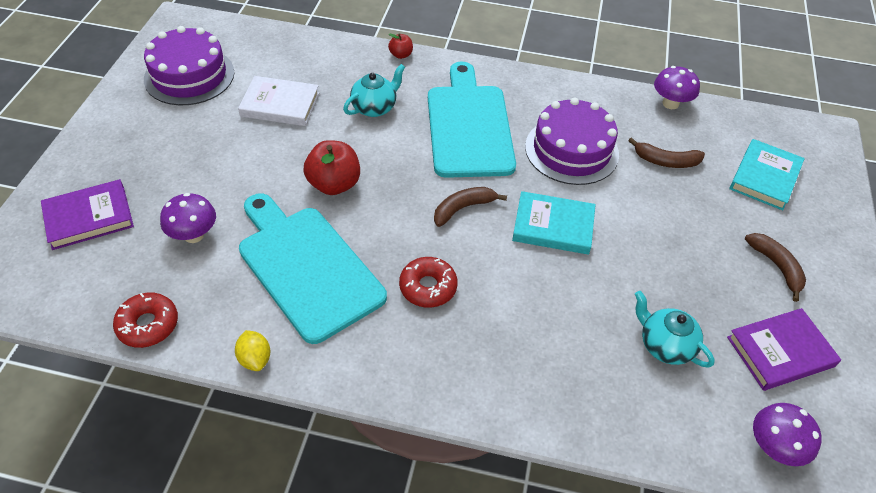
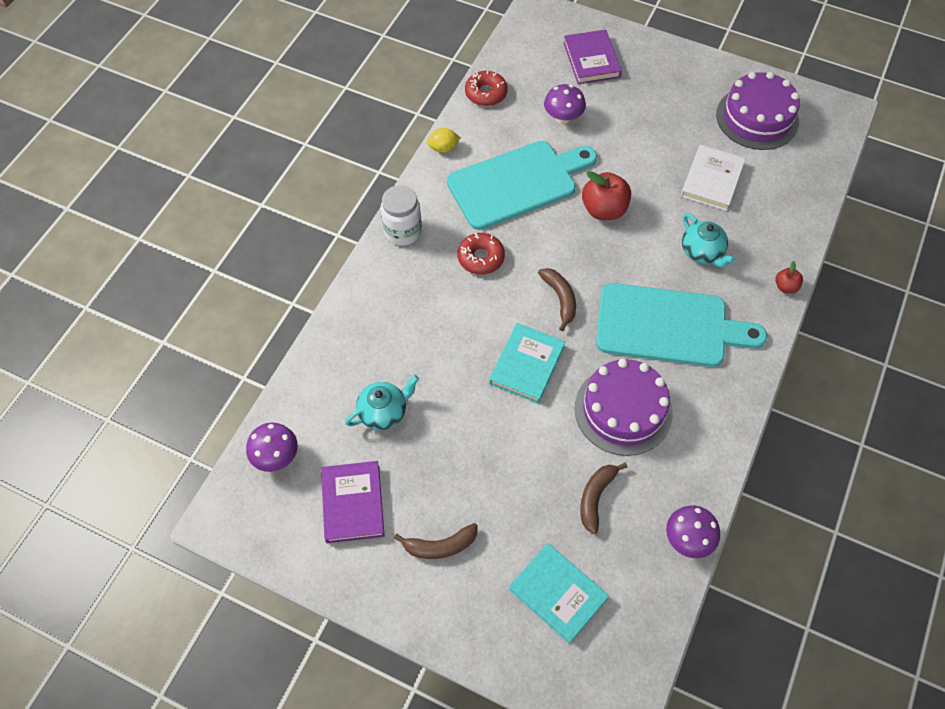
camera: 105 degrees right, 10 degrees up
(407, 379) = (403, 231): none -> white jar

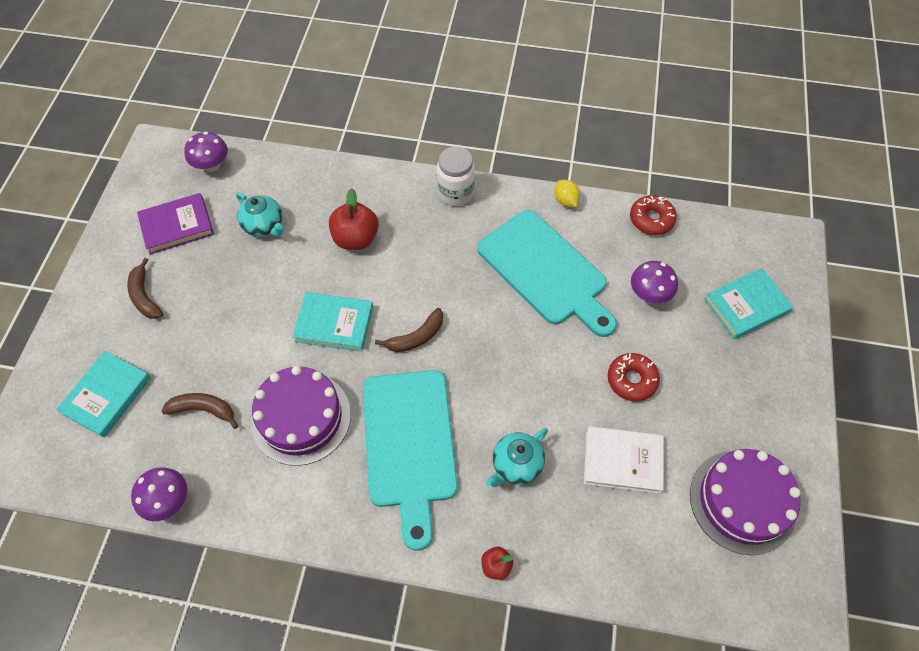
camera: 75 degrees right, 0 degrees up
(481, 258) = (445, 260): red donut -> red donut (631, 380)
(591, 60) = (746, 306): purple book -> turquoise book
(604, 209) = (540, 356): red apple -> red apple (356, 238)

